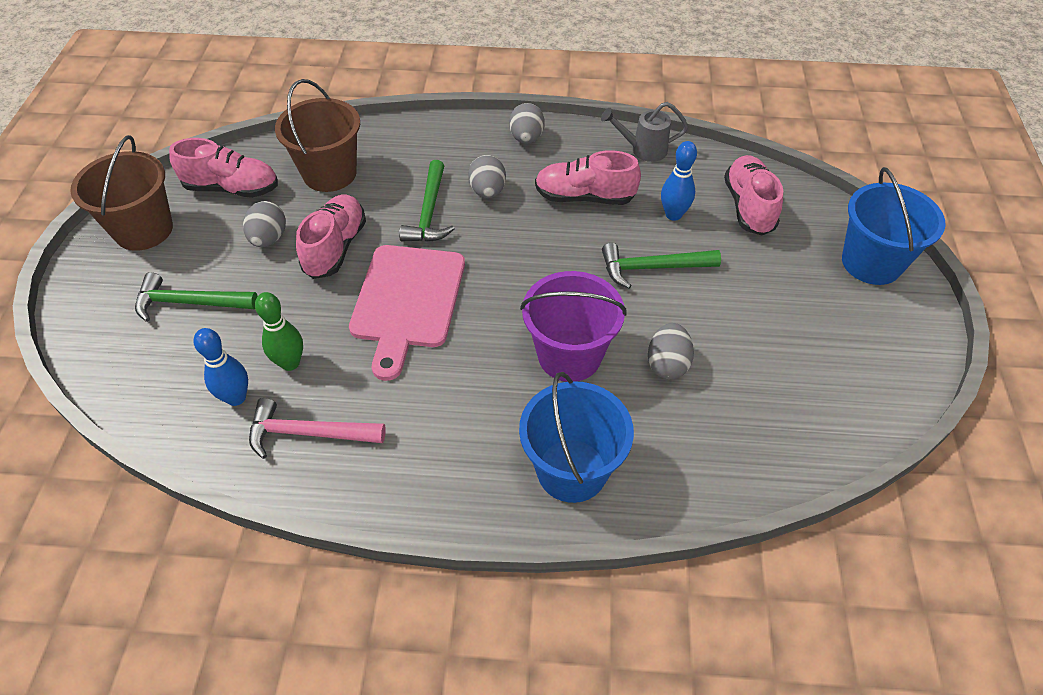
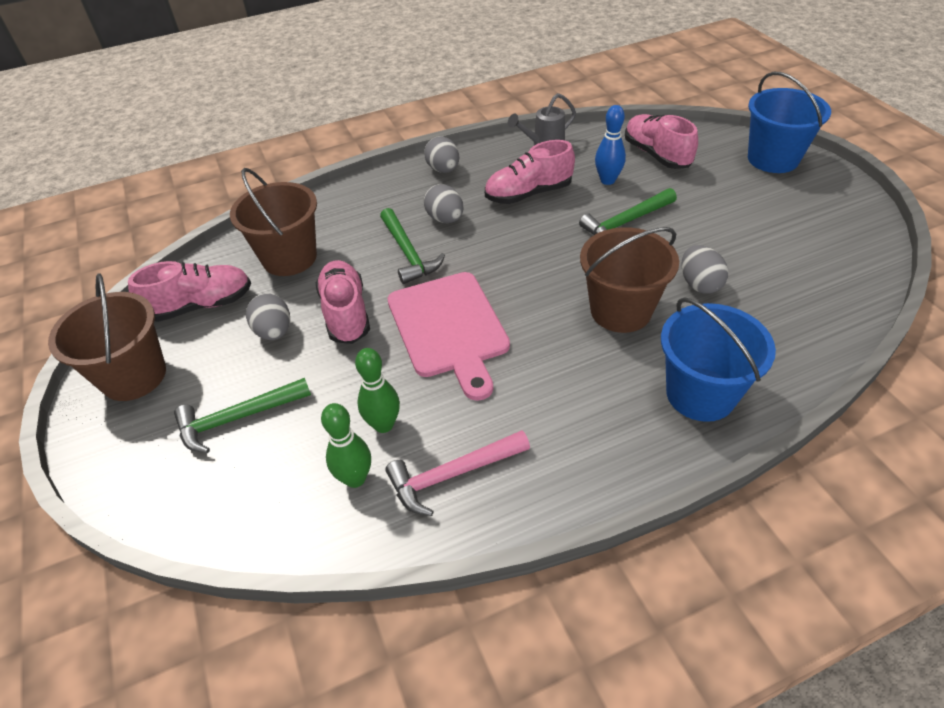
camera: 25 degrees left, 5 degrees down
(236, 397) = (355, 478): blue bowling pin -> green bowling pin
(569, 355) = (620, 310): purple bucket -> brown bucket

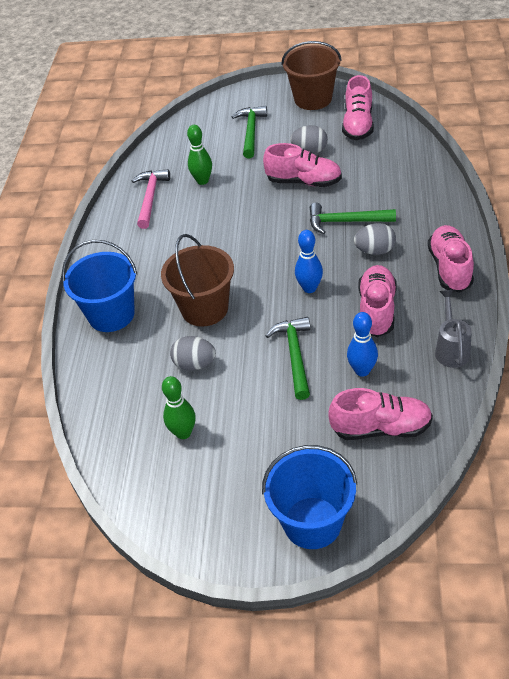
camera: 120 degrees right, 0 degrees up
(289, 258) = (382, 165): brown bucket -> none
(355, 478) = (178, 165): green bowling pin -> green bowling pin (183, 433)
(443, 170) = (450, 268): grey egg -> pink shoe
(449, 328) = (254, 223): pink cutting board -> none
(530, 244) = (309, 288): none -> blue bowling pin

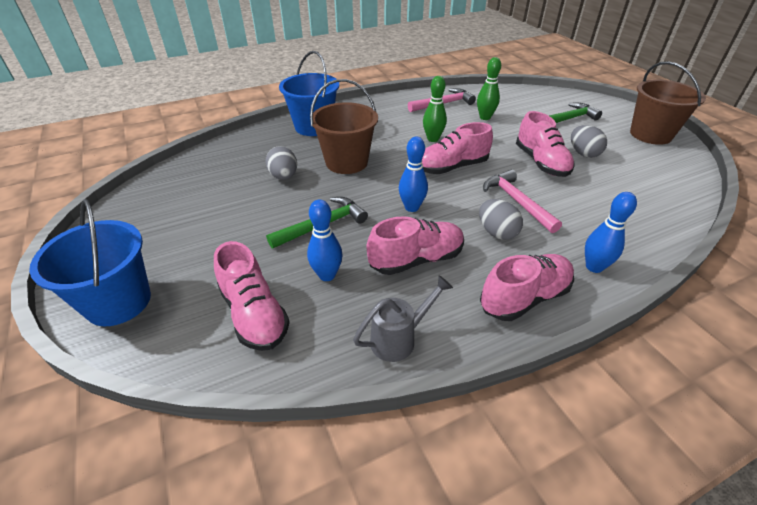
camera: 55 degrees right, 5 degrees down
(183, 433) = (208, 194): green bowling pin -> green bowling pin (433, 139)
(345, 221) = (517, 201): green hammer -> pink hammer
(358, 125) = (655, 168): pink shoe -> pink shoe (452, 167)
(442, 219) = (594, 267): none -> blue bowling pin

